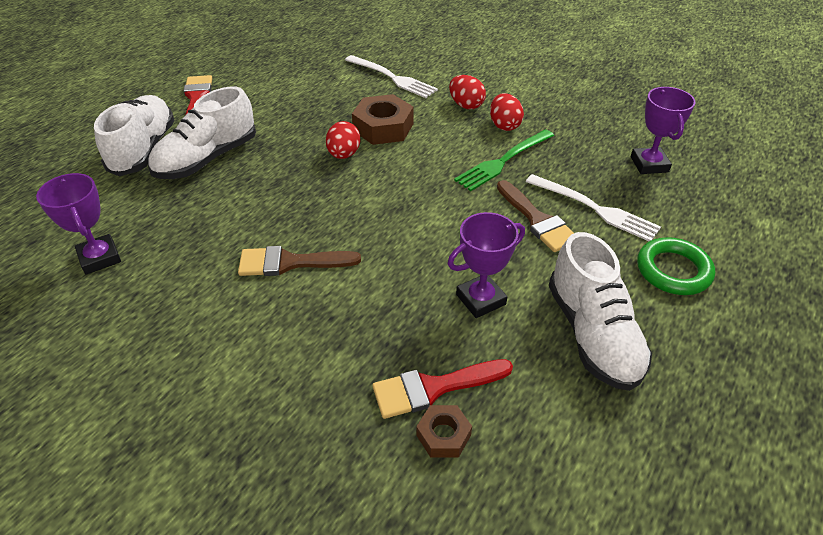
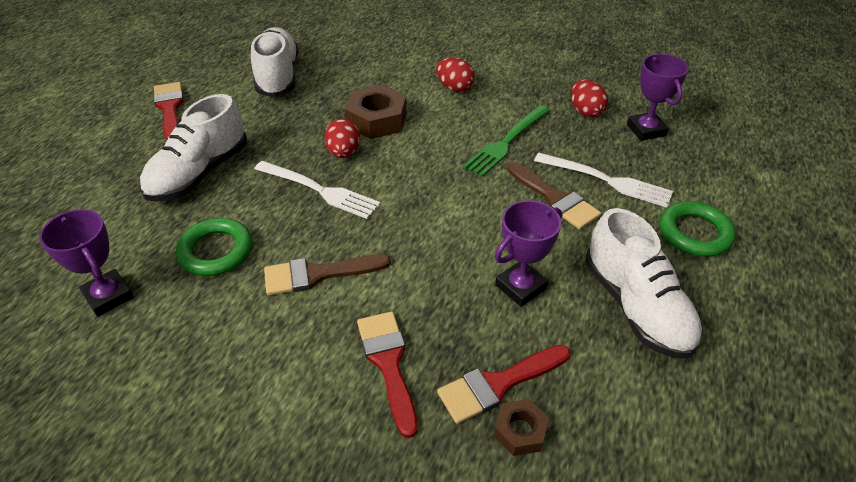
camera: 10 degrees left, 0 degrees up
(144, 149) = (126, 170): white shoe -> white shoe (278, 76)
(204, 230) = (216, 251): none -> green ring
(334, 353) = (388, 363): none -> red brush
(393, 78) = (373, 66): white fork -> white fork (320, 190)
(504, 125) = (498, 105): red egg -> red egg (585, 112)

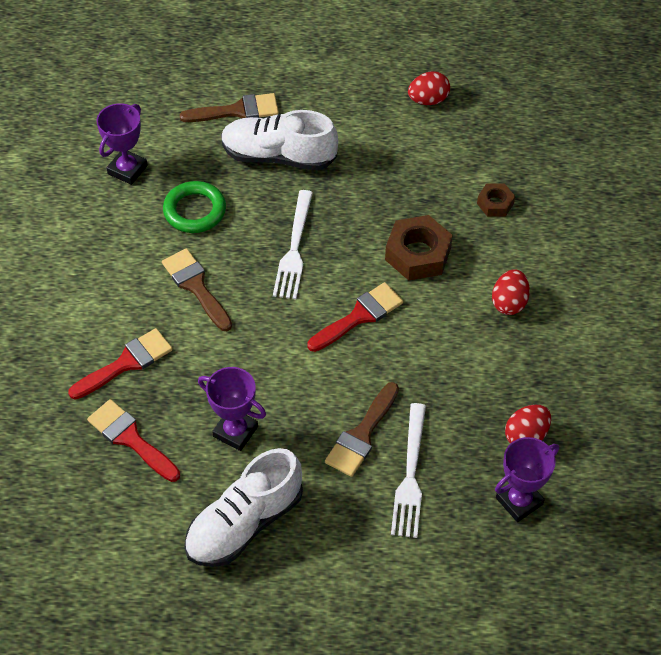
camera: 70 degrees right, 10 degrees up
(114, 188) = (237, 111): none -> brown brush
(170, 108) = (357, 91): red brush -> red brush (359, 316)
(278, 76) = (450, 146): white shoe -> none
(344, 153) = (354, 247): red egg -> red egg (428, 100)
(506, 142) = (433, 374): green fork -> none
(520, 431) = (95, 462): brown nut -> brown nut (495, 203)
(694, 233) = (361, 563): green ring -> none

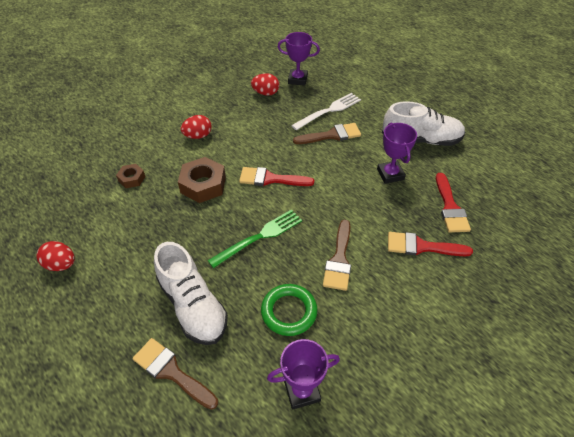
camera: 135 degrees left, 5 degrees down
(294, 249) = (259, 236): white fork -> green fork

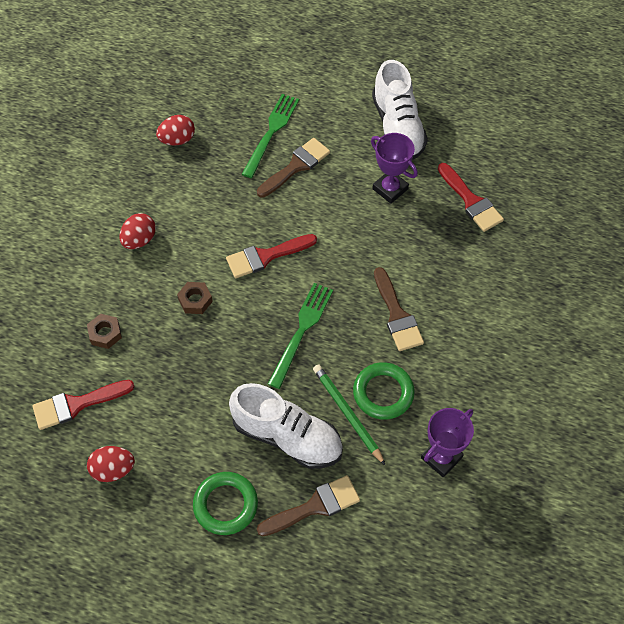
camera: 30 degrees left, 10 degrees up
(110, 332) = (225, 505): none -> green ring
(171, 372) = (314, 506): brown brush -> brown brush turned 150 degrees clockwise
(203, 185) = (195, 300): brown nut -> brown nut, size x0.56
(250, 313) = (348, 414): none -> green pencil
(297, 79) = (203, 101): purple trophy -> none
(329, 110) = (271, 132): white fork -> green fork
(421, 140) = (397, 127): white shoe -> white shoe turned 105 degrees clockwise
(422, 246) = (467, 260): red brush -> red brush (77, 404)

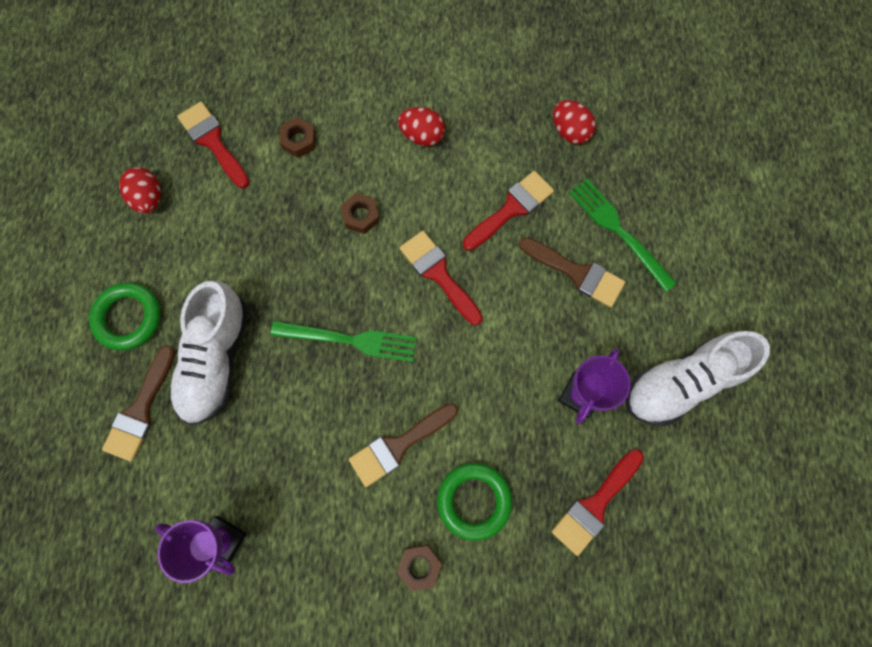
camera: 75 degrees right, 15 degrees up
(228, 194) = (511, 209): none -> red brush
(271, 132) = (618, 231): green fork -> green fork turned 135 degrees counterclockwise
(314, 506) = (140, 410): brown brush -> brown brush turned 60 degrees clockwise
(348, 414) = (256, 418): green pencil -> none
(383, 393) = (291, 453): green ring -> green ring (474, 500)
(490, 321) = (419, 566): none -> brown nut

